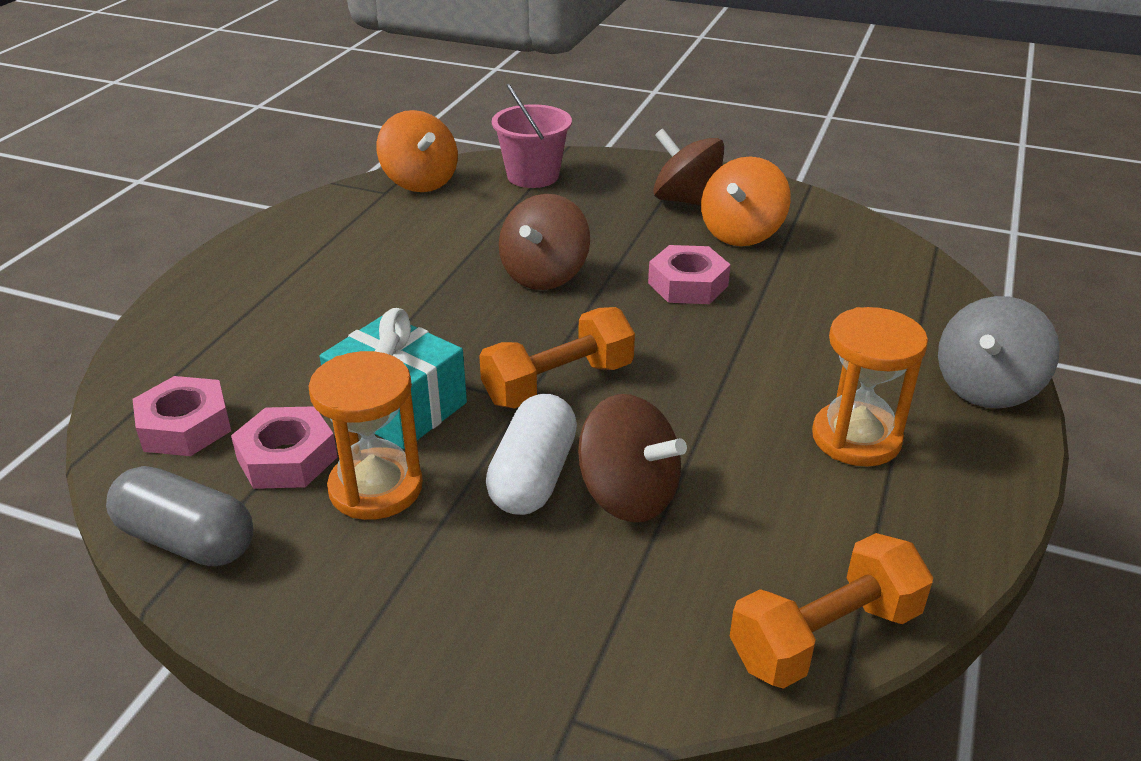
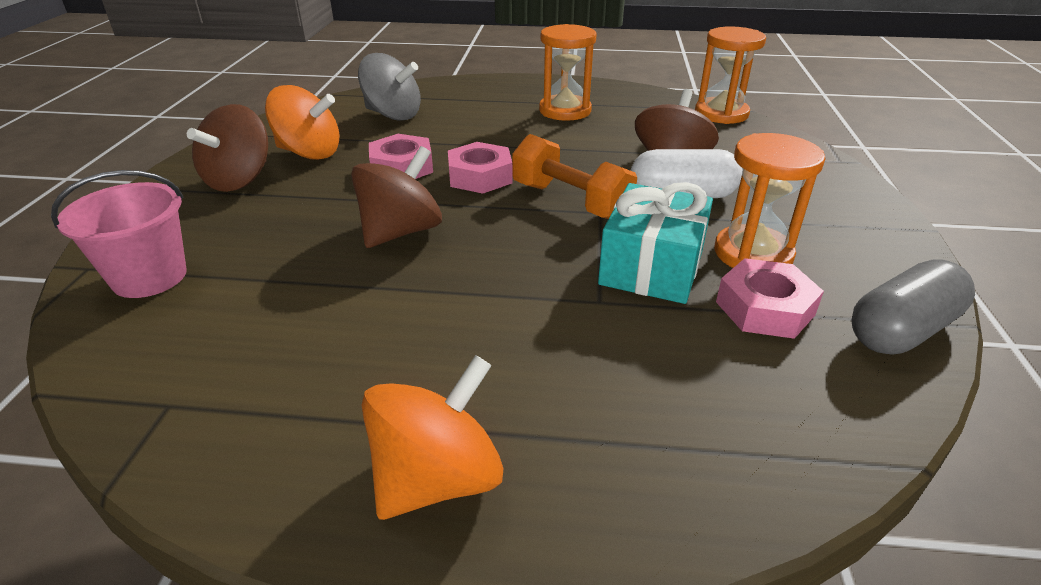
camera: 105 degrees left, 0 degrees up
(185, 426) = (787, 395): pink nut -> pink nut (480, 176)
(187, 540) = (901, 330): grey capsule -> grey capsule turned 45 degrees clockwise
(420, 182) = (139, 375): orange spinning top -> orange spinning top (437, 478)
(545, 275) = (401, 232): brown spinning top -> brown spinning top turned 60 degrees counterclockwise
(825, 636) = (721, 114): orange dumbbell -> orange hourglass
(986, 388) = (496, 84): grey spinning top -> grey spinning top (393, 115)

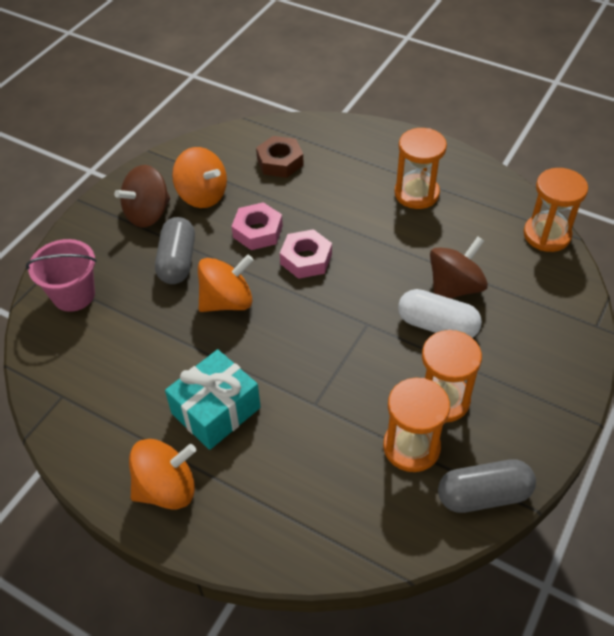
camera: 25 degrees right, 15 degrees up
(306, 211) = (177, 261): none -> grey capsule
(393, 115) = (280, 162): grey spinning top -> brown nut
(401, 232) = (227, 301): brown spinning top -> orange spinning top
(570, 201) = (353, 306): orange dumbbell -> none
(651, 267) = (365, 388): turquoise gift -> turquoise gift (216, 410)
(764, 308) = (411, 447): pink nut -> orange hourglass

